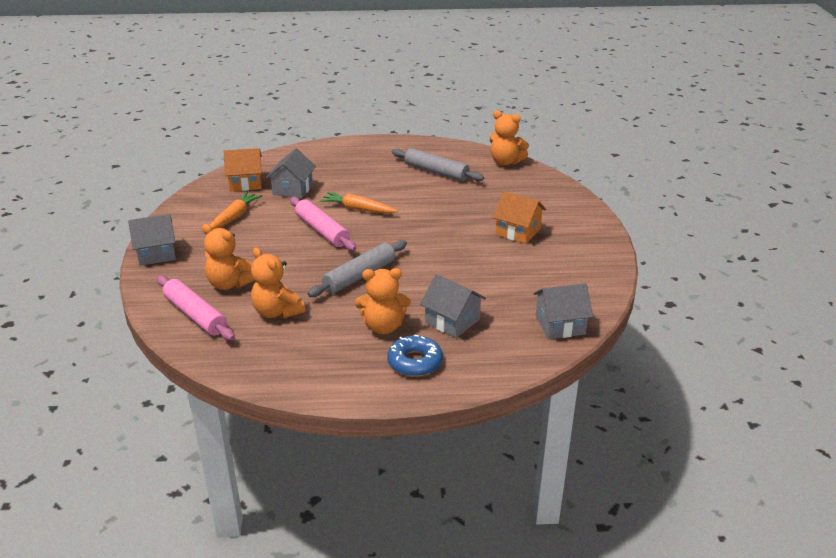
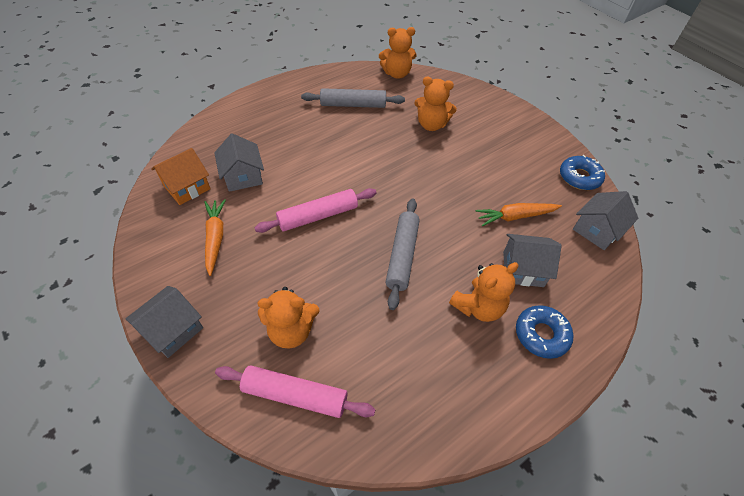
camera: 35 degrees left, 20 degrees up
(277, 312) = (371, 342): orange teddy bear -> orange teddy bear (431, 125)
(322, 231) = (318, 216): pink rolling pin -> pink rolling pin turned 45 degrees counterclockwise
(358, 209) = (327, 175): orange carrot -> orange carrot (515, 216)
(518, 231) = (475, 145): orange house -> none
(595, 286) = (579, 177): none -> blue donut

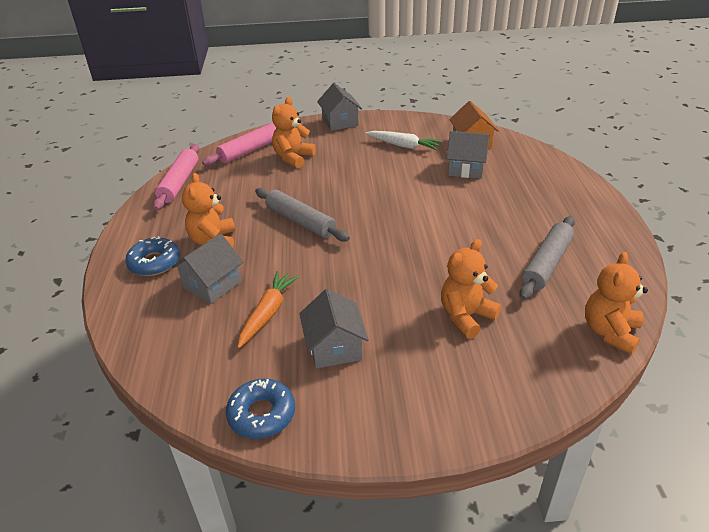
camera: 125 degrees right, 15 degrees down
(215, 238) = (403, 146): orange carrot -> white carrot
(318, 216) = (384, 193): pink rolling pin -> pink rolling pin (179, 182)
(596, 230) = (185, 371): grey house -> grey house (334, 347)

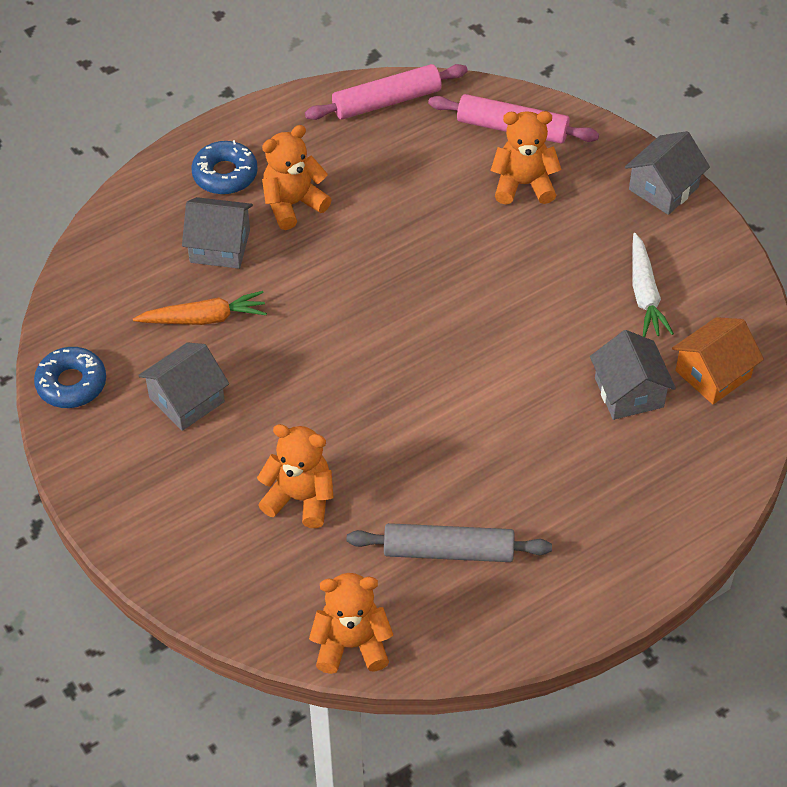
camera: 60 degrees right, 15 degrees up
(301, 221) = (382, 266): grey rolling pin -> none

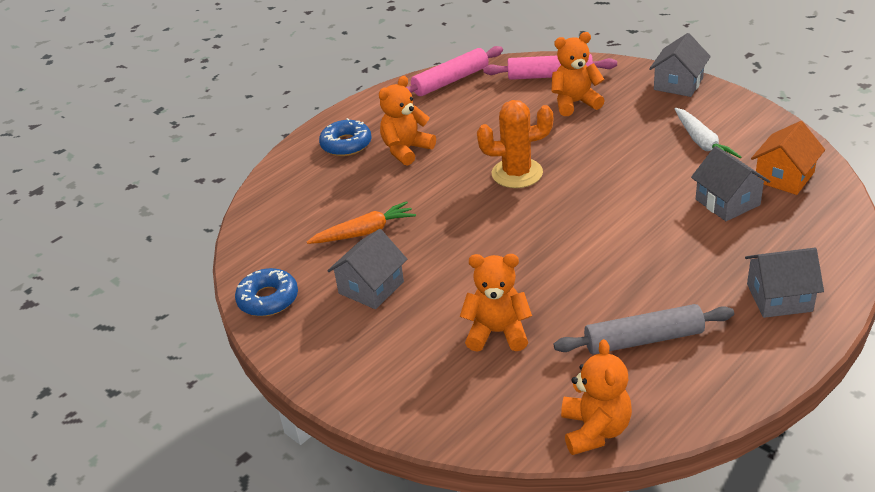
camera: 10 degrees left, 15 degrees down
(220, 246) = (359, 186): grey house -> grey house (779, 297)
(351, 644) = (595, 430): orange teddy bear -> orange teddy bear turned 105 degrees clockwise
(408, 279) = (517, 173): none -> orange cactus

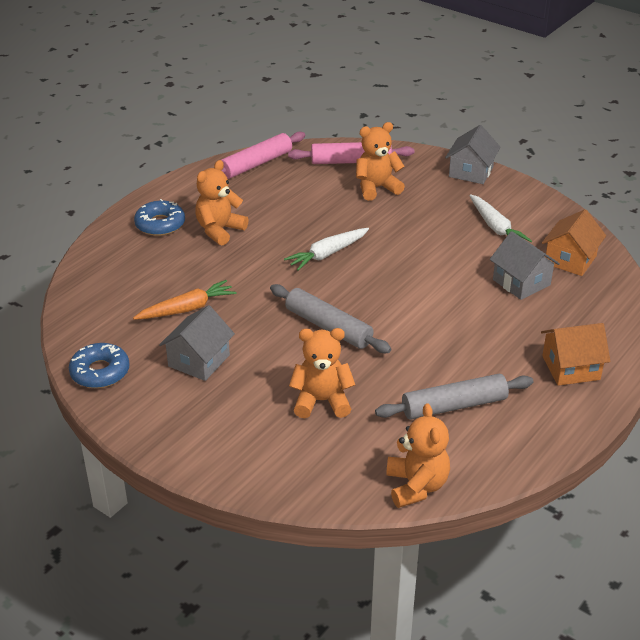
camera: 10 degrees left, 0 degrees up
(511, 251) = (328, 327): none -> grey rolling pin
(517, 173) = (327, 254): orange cactus -> white carrot
(779, 297) = (571, 368): grey house -> orange house

